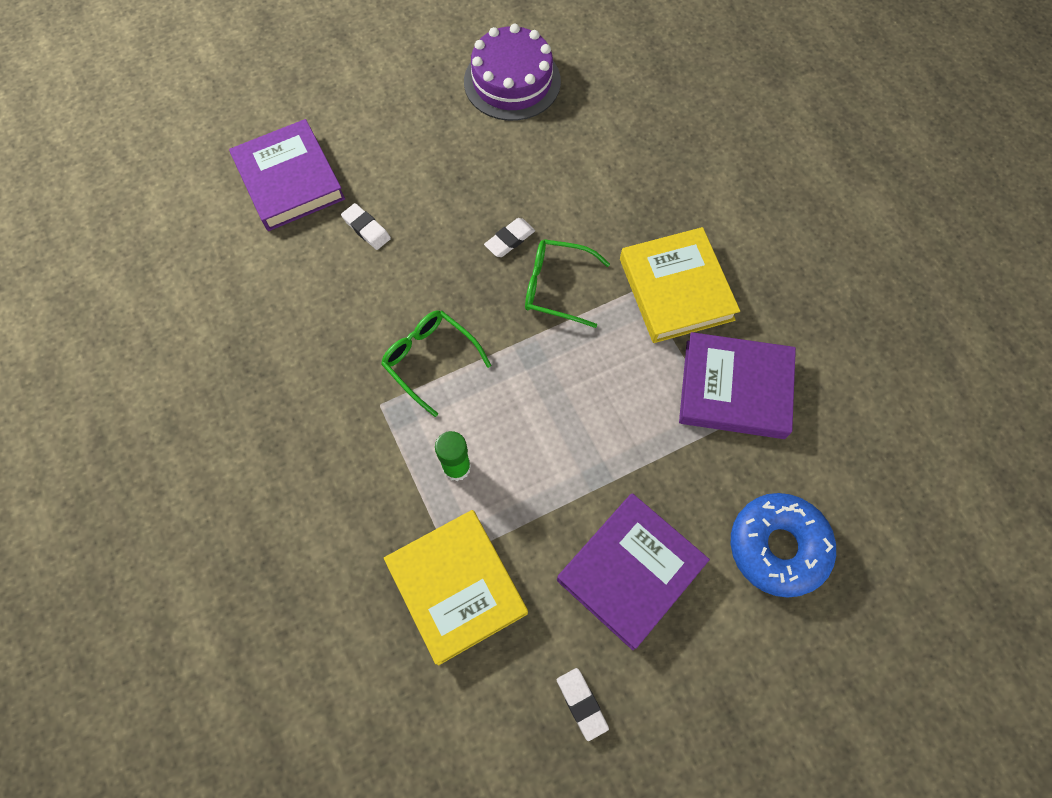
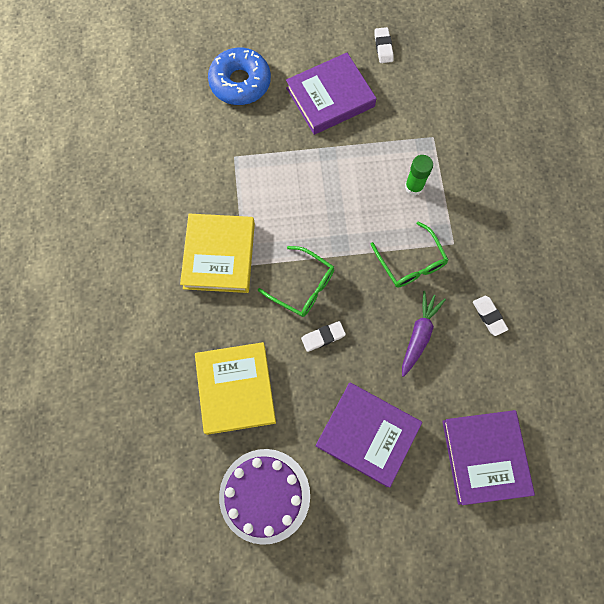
camera: 160 degrees left, 5 degrees up
(366, 229) = (431, 386): white eraser -> white eraser (489, 316)
(395, 278) = (419, 335): none -> purple carrot
(457, 587) = (434, 121): yellow book -> yellow book (236, 389)
(734, 389) = (216, 175): purple book -> purple book (367, 434)

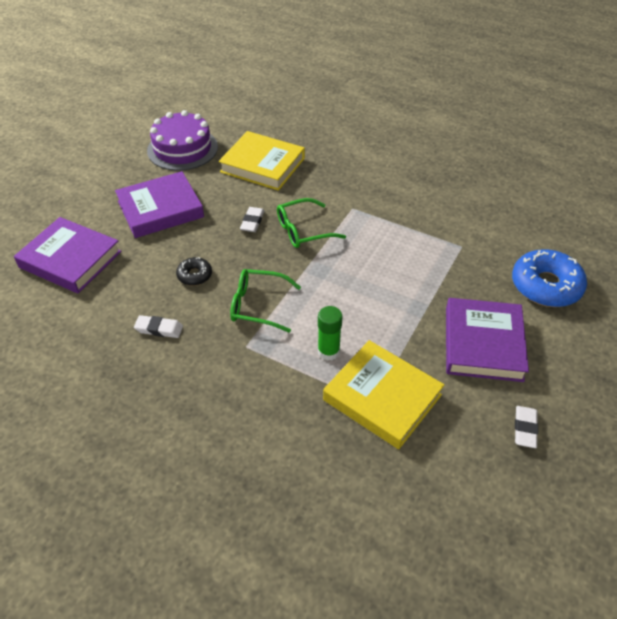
camera: 125 degrees right, 25 degrees down
(219, 255) = (373, 199): yellow book -> yellow book (382, 397)
(383, 47) = (525, 428): white eraser -> white eraser turned 75 degrees clockwise
(419, 335) = (194, 275): purple carrot -> black donut

